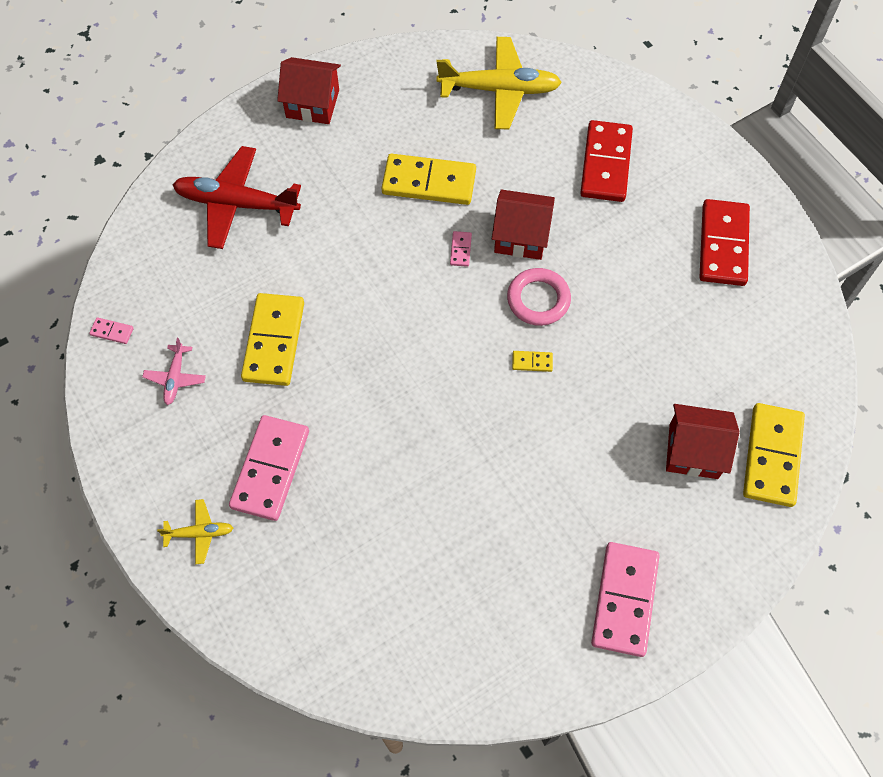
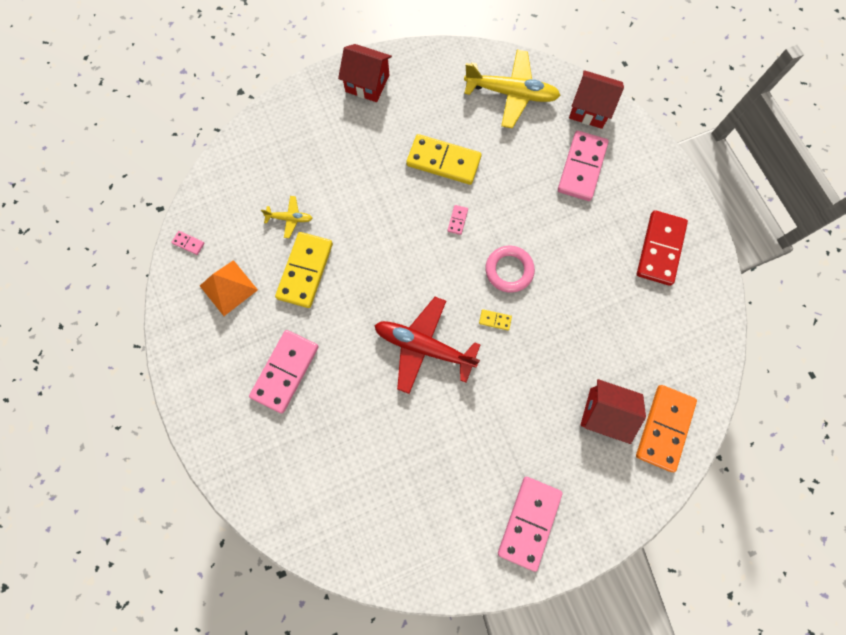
camera: 10 degrees right, 10 degrees up
(175, 378) = (228, 287): pink plane -> orange pyramid
(199, 533) = (225, 412): yellow plane -> yellow plane (290, 218)
(236, 204) = (296, 156): red plane -> red plane (424, 346)
(520, 236) = (505, 217): red house -> red house (589, 109)
(605, 164) = (581, 167): red domino -> pink domino
(772, 456) = (664, 428): yellow domino -> orange domino

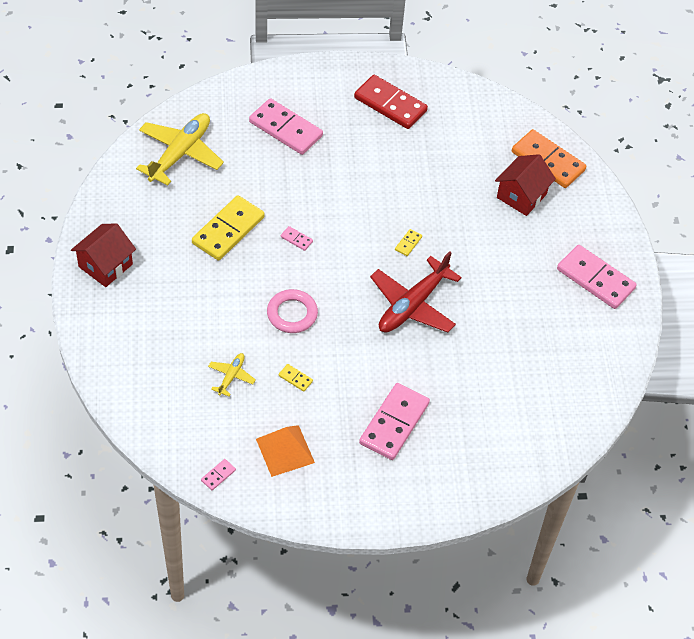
camera: 75 degrees left, 20 degrees down
(285, 371) = (394, 423): pink domino -> pink domino turned 75 degrees clockwise
(305, 271) = (295, 378): yellow domino -> yellow domino, size x0.41
(509, 270) = (364, 217): pink ring -> pink ring (292, 314)
(589, 109) = (228, 101): red house -> none

